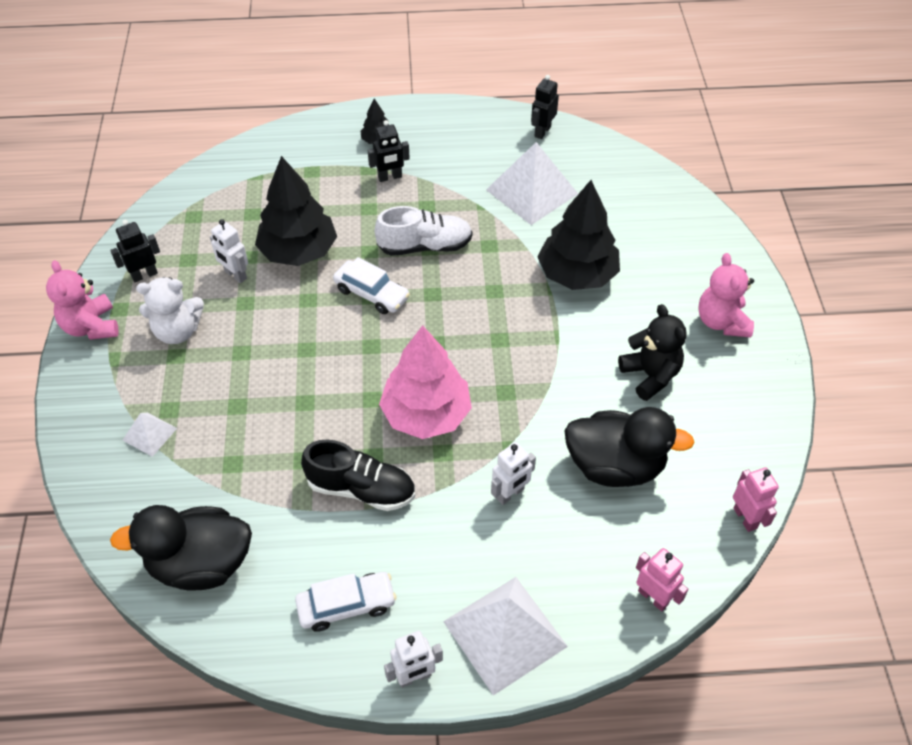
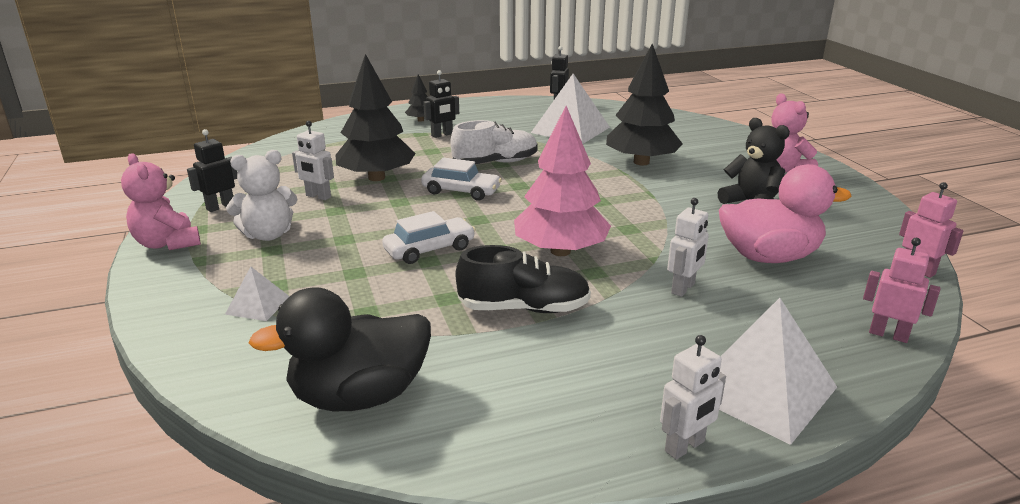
camera: 15 degrees left, 25 degrees down
(346, 605) = (561, 399): white car -> white car (429, 249)
(615, 466) = (769, 257): black duck -> pink duck

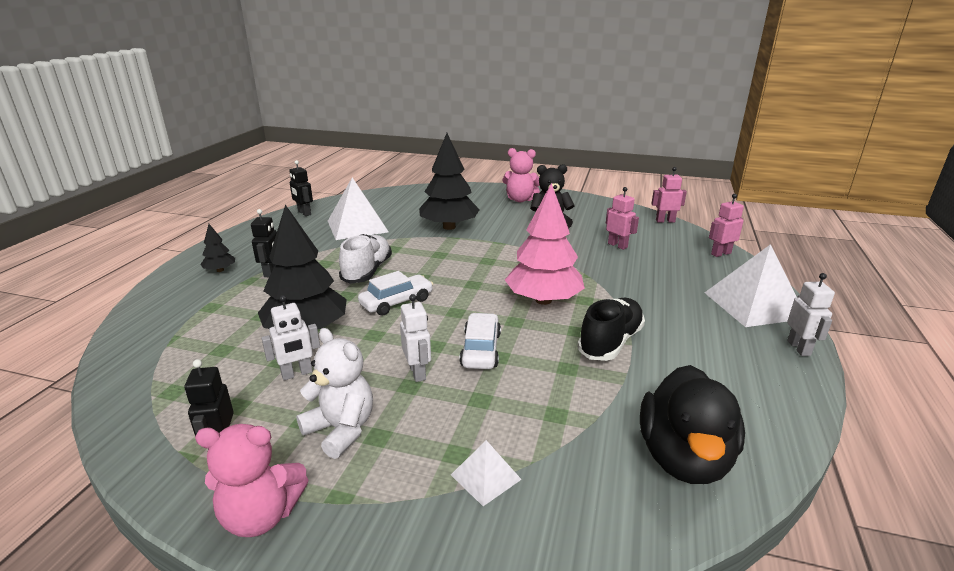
camera: 55 degrees left, 0 degrees up
(268, 235) = (341, 429): white teddy bear -> white teddy bear turned 60 degrees counterclockwise
(683, 288) = (631, 282): white robot -> white robot (417, 372)
(769, 257) = (617, 245): pink duck -> pink robot

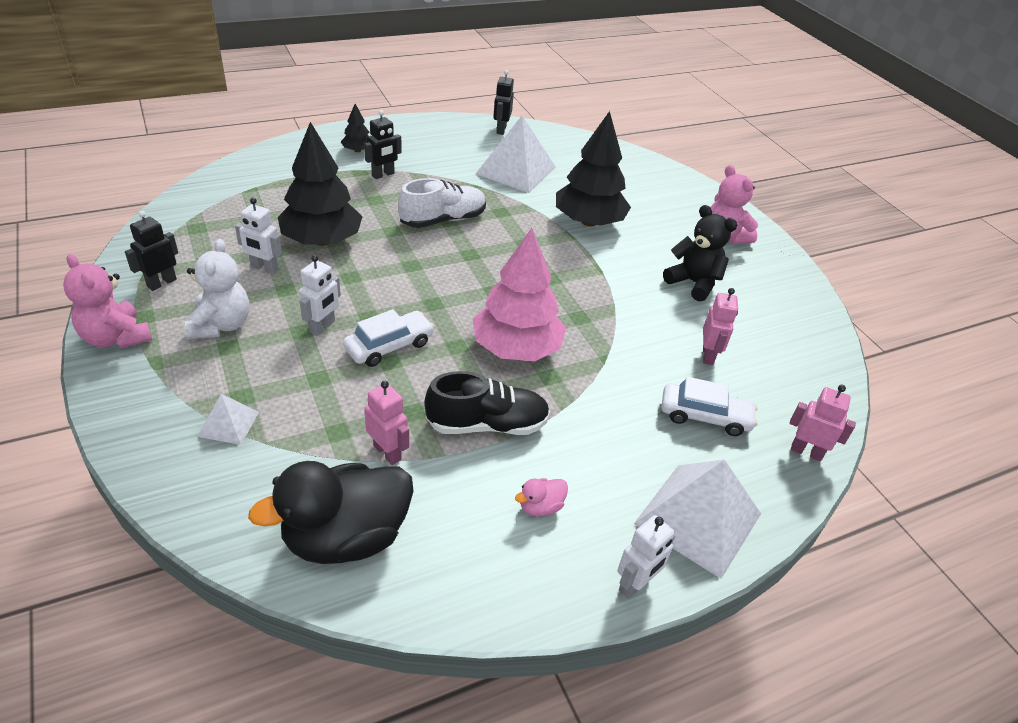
camera: 45 degrees right, 15 degrees up
(396, 302) = (412, 262): white car -> white car (705, 416)
(665, 221) = (836, 372): pink robot -> pink robot (387, 452)
(708, 354) = (540, 507): none -> pink duck

